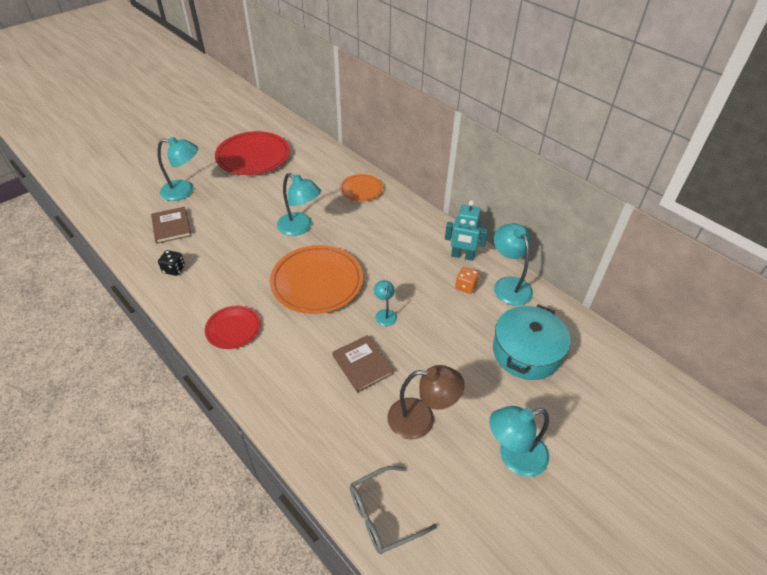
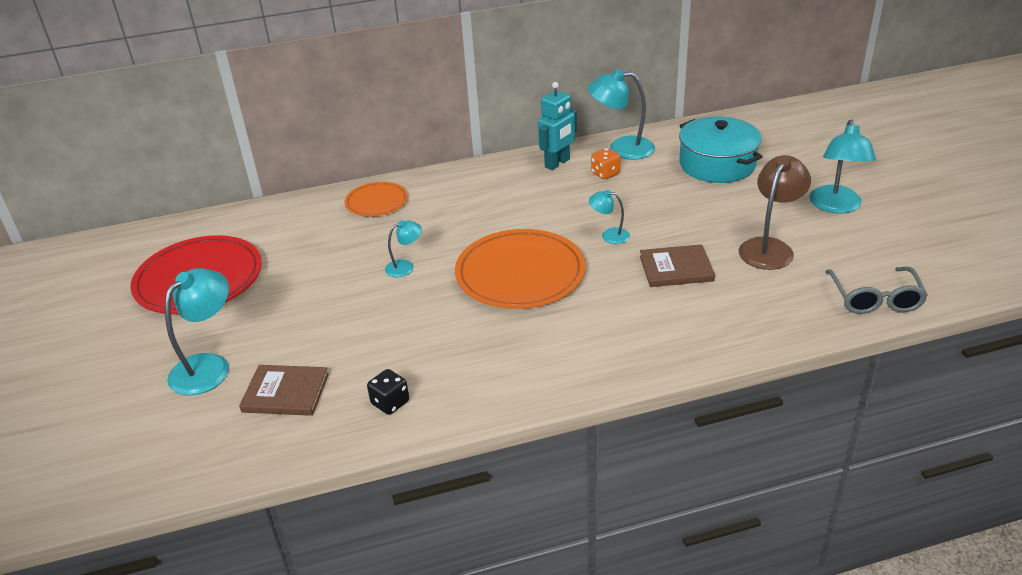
camera: 60 degrees left, 10 degrees down
(233, 329) = (554, 361): red plate -> none
(300, 227) = (405, 267): turquoise lamp -> turquoise lamp, size x0.54

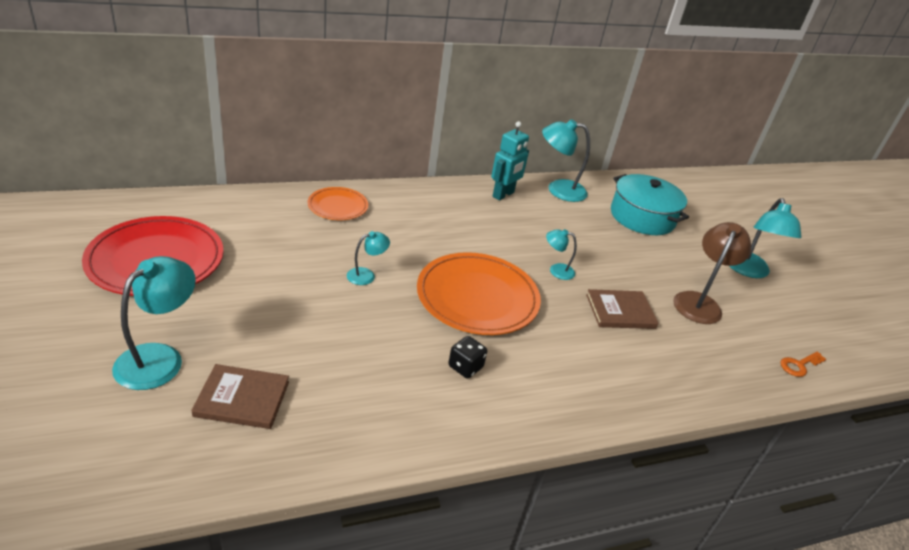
camera: 10 degrees left, 0 degrees up
(390, 403) = (353, 423): black dice -> black dice (465, 367)
(605, 174) = (546, 211): orange dice -> none
(875, 299) = (799, 365): grey glasses -> orange key

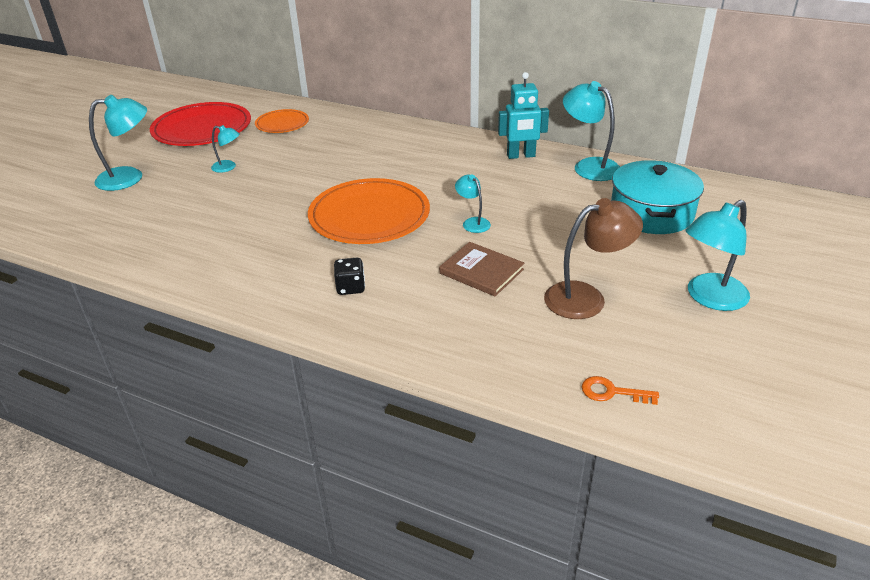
camera: 50 degrees right, 0 degrees up
(242, 399) = (136, 213): brown book -> none
(338, 206) = (362, 129): orange plate -> orange plate (282, 124)
(366, 275) = (311, 175): turquoise lamp -> turquoise lamp (228, 167)
(465, 367) = (286, 253): black dice -> black dice (350, 287)

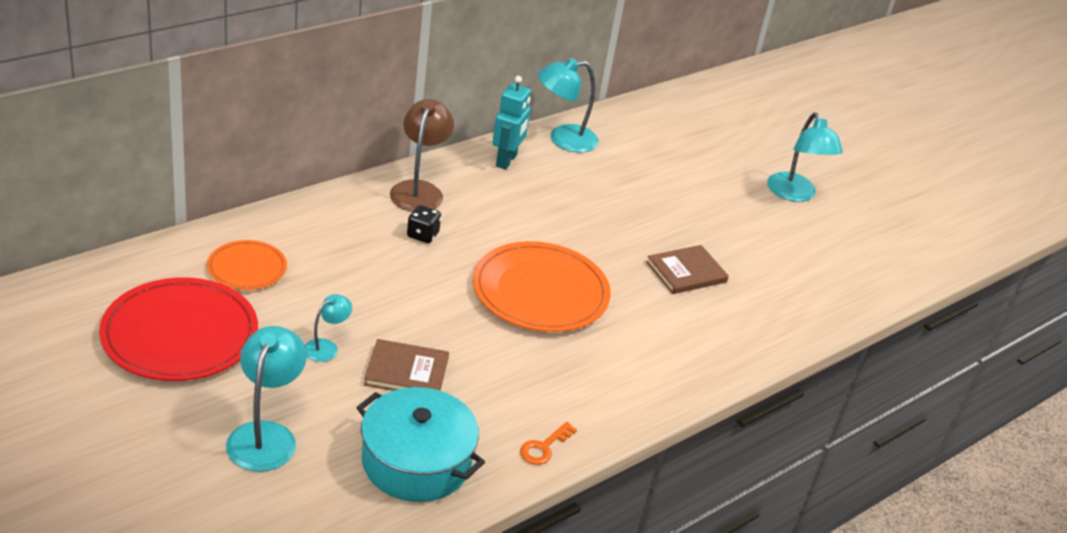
camera: 70 degrees left, 0 degrees up
(226, 198) = (406, 371): none -> brown book
(350, 287) = (657, 350): black dice -> black dice (422, 235)
(473, 222) = (605, 241): turquoise lamp -> none
(586, 297) = (758, 242): brown lamp -> brown lamp (419, 190)
(612, 392) = (868, 286): orange key -> orange key (544, 447)
(651, 213) = (667, 154): turquoise pot -> turquoise pot (416, 462)

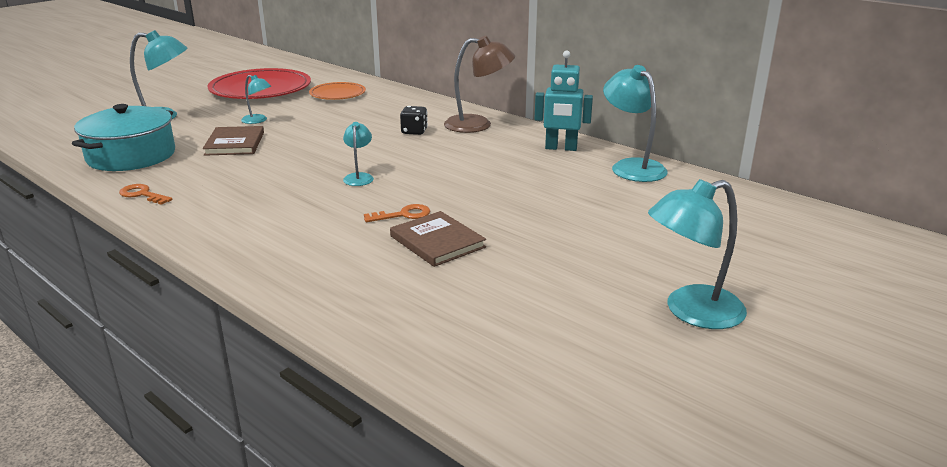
camera: 85 degrees right, 10 degrees down
(540, 292) = (359, 177): orange plate -> turquoise lamp
(633, 280) = (403, 215): none -> orange key

